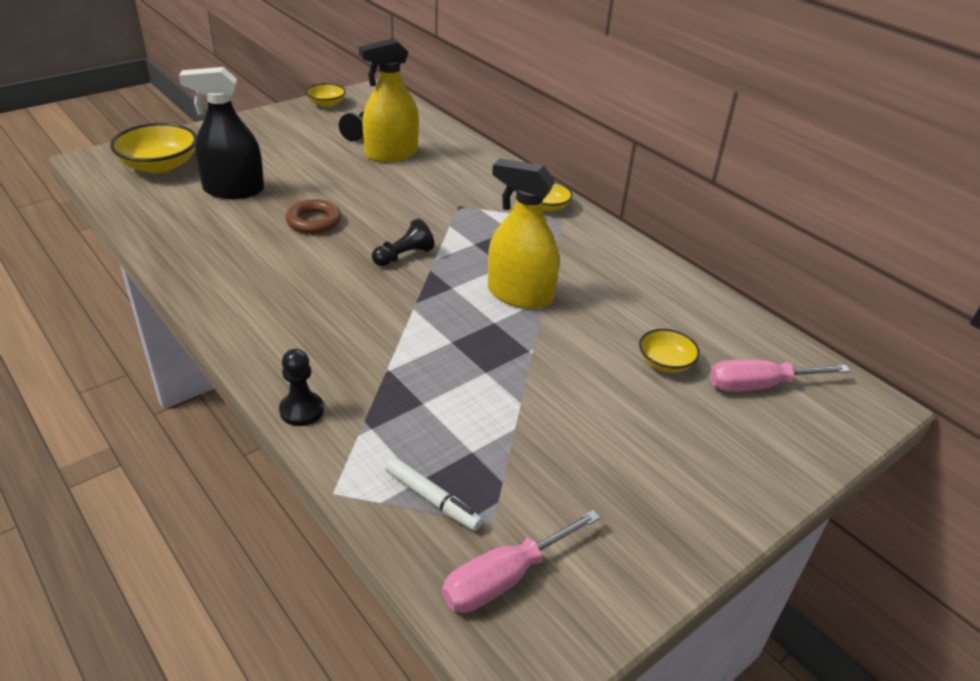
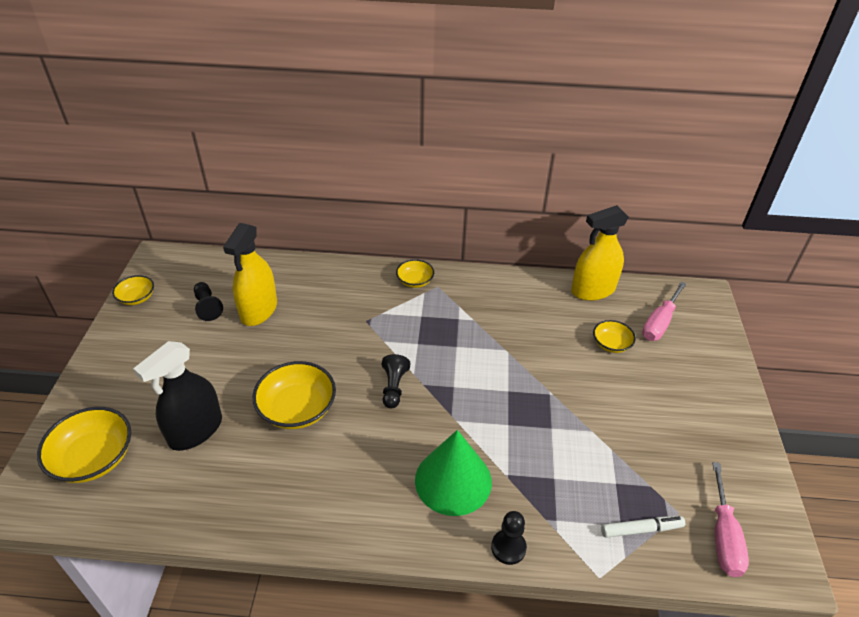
camera: 45 degrees left, 5 degrees up
(314, 221) = (297, 409): brown ring -> yellow bowl
(340, 339) = (453, 480): none -> green cone
(519, 295) = (493, 360): yellow spray bottle -> yellow spray bottle (593, 290)

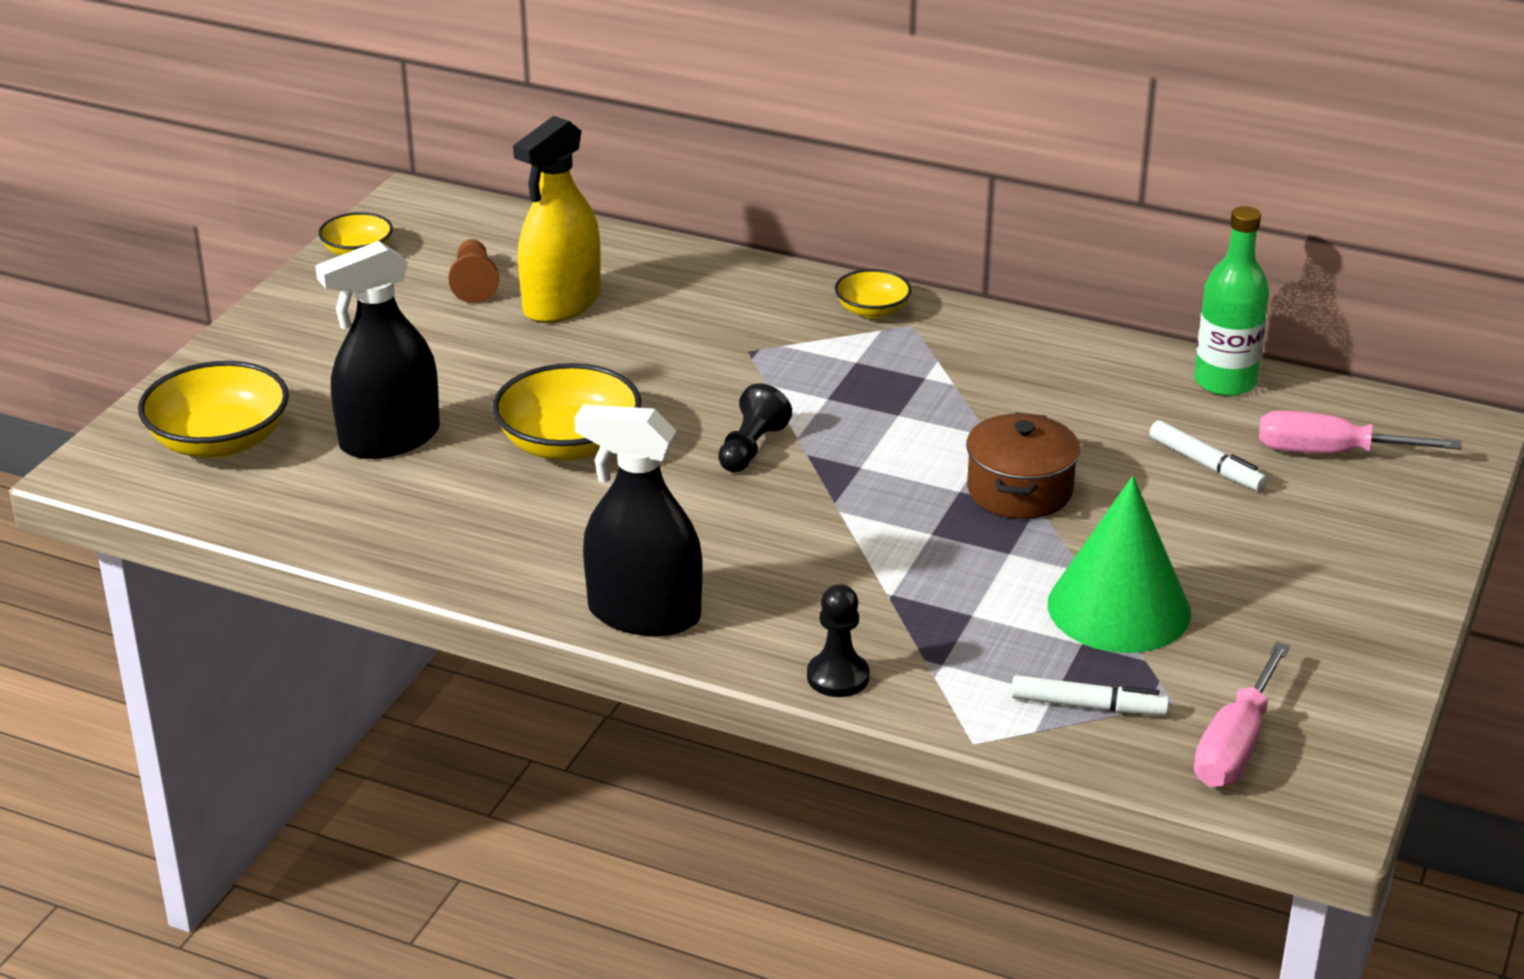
camera: 20 degrees right, 10 degrees down
(207, 307) = (474, 284): black pawn -> brown pawn
(386, 529) = (644, 614): none -> black spray bottle
(453, 480) = (790, 582): green cone -> green cone (1119, 608)
(536, 383) = (1019, 490): none -> brown pot
(593, 290) = (1225, 382): yellow spray bottle -> green bottle
(611, 344) = (1206, 465): yellow bowl -> white marker
(659, 323) = (1330, 453): pink screwdriver -> pink screwdriver turned 45 degrees clockwise

